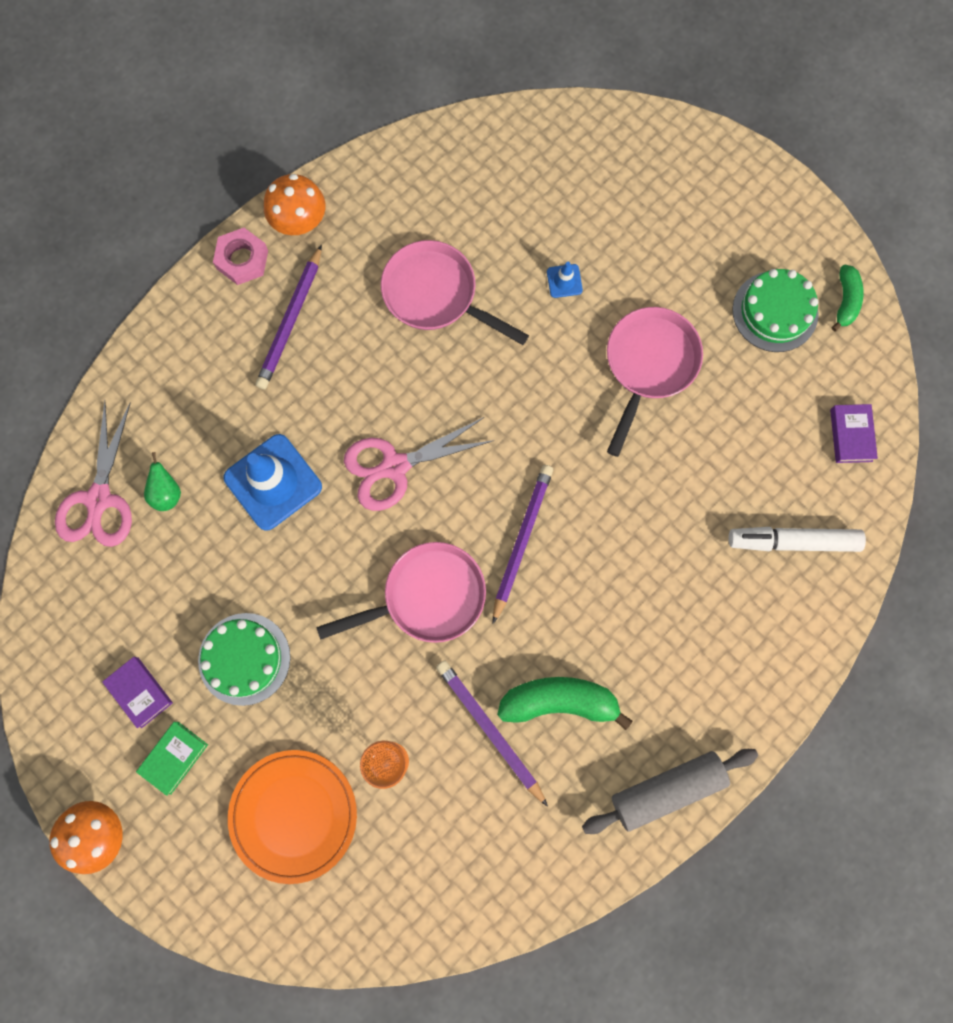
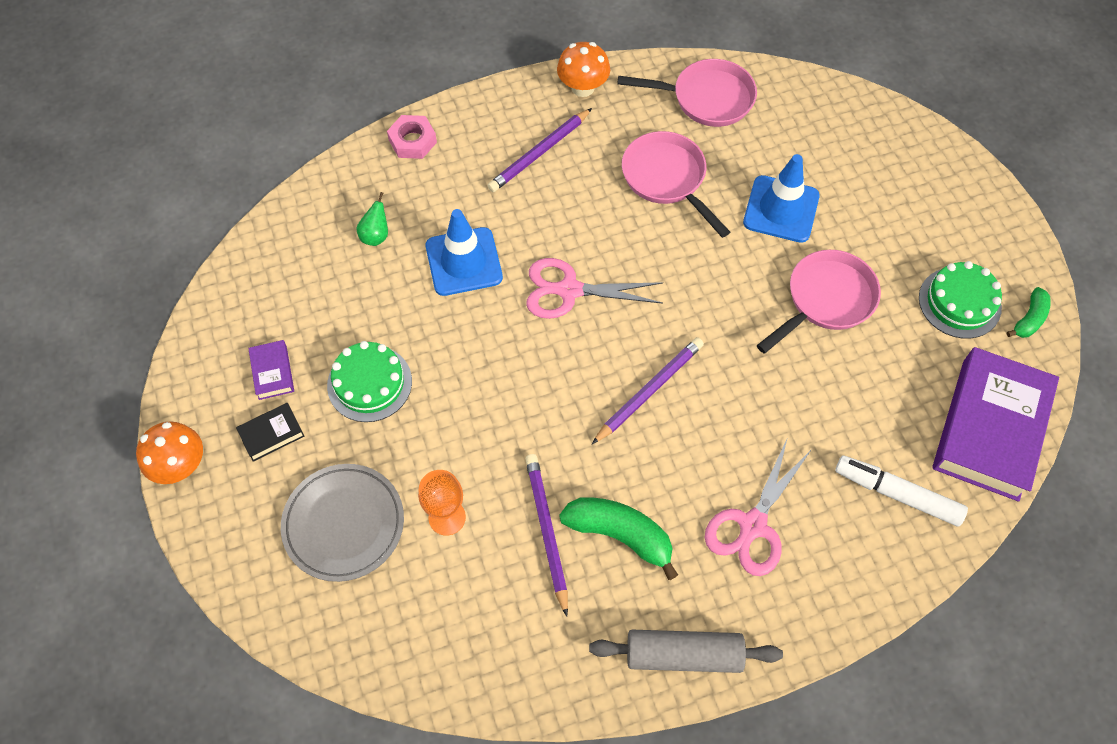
camera: 25 degrees right, 15 degrees down
(99, 499) = (321, 219): pink scissors -> pink scissors (752, 525)
(174, 757) = (272, 434): green book -> black book
(242, 259) = (524, 97): pink nut -> pink nut (412, 141)
(294, 815) = (344, 524): orange plate -> grey plate
(427, 596) = (546, 400): pink pan -> pink pan (707, 98)
(564, 281) = (781, 209): blue traffic cone -> blue traffic cone, size x2.25
(851, 435) = (990, 428): purple book -> purple book, size x2.37

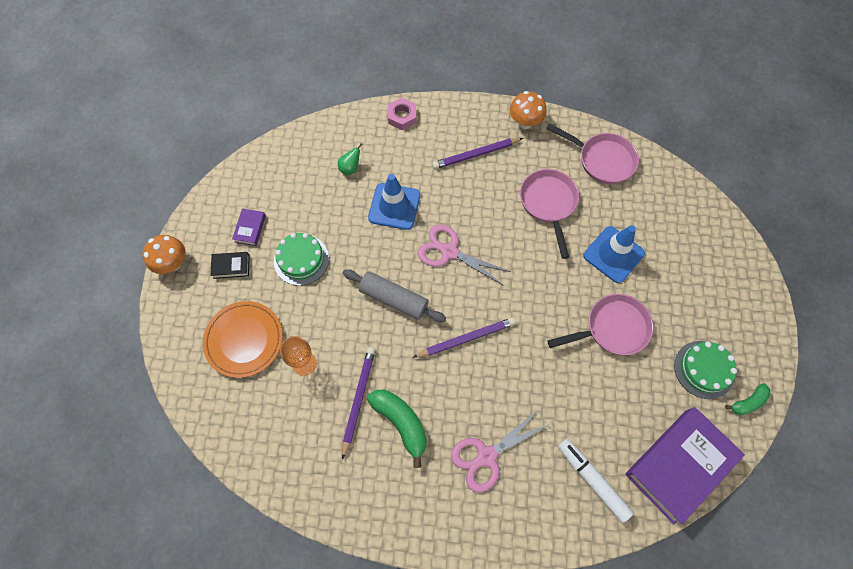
camera: 25 degrees right, 5 degrees up
(344, 524) = (244, 340): grey plate -> orange plate
(683, 655) = (401, 518): grey rolling pin -> grey rolling pin (394, 299)

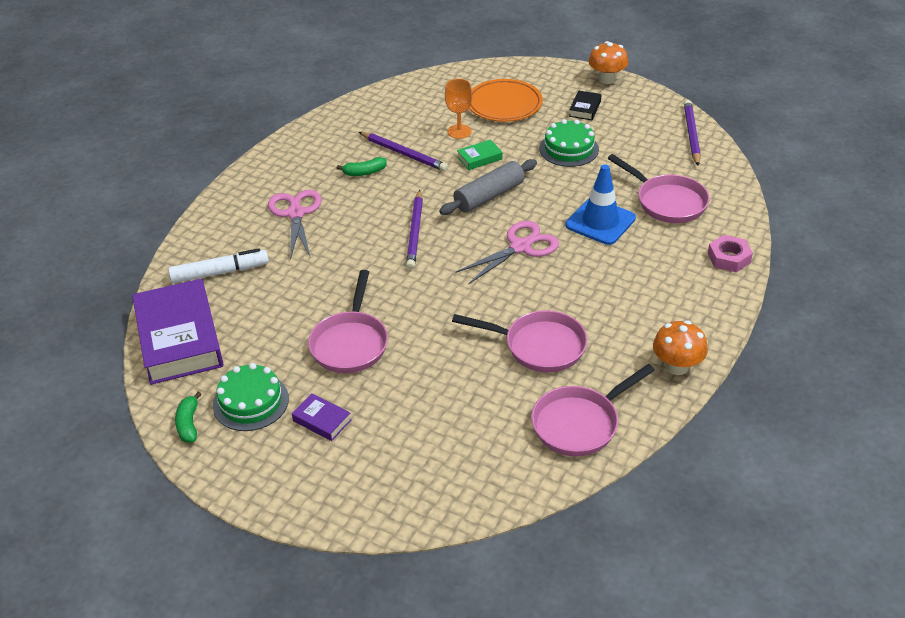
camera: 115 degrees right, 25 degrees down
(250, 229) = (622, 125): purple book -> purple book (322, 420)
(341, 328) = (479, 158): none -> green book
(350, 168) = (667, 202): green pear -> pink pan
(401, 423) = (364, 172): green banana -> green banana, size x0.58
(476, 154) = (643, 304): purple pencil -> purple pencil (691, 135)
(613, 254) = (437, 380): blue traffic cone -> none

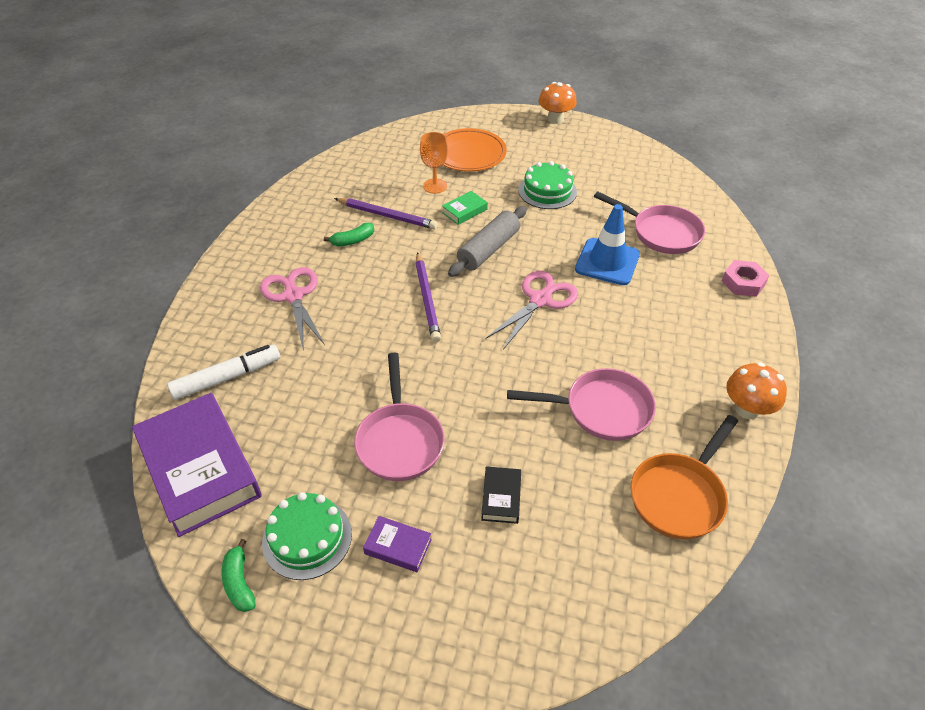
camera: 15 degrees left, 5 degrees up
(579, 423) = (679, 495): pink pan -> orange pan
(585, 109) = (546, 149): black book -> black book (501, 497)
(691, 135) = (654, 163): purple pencil -> none

